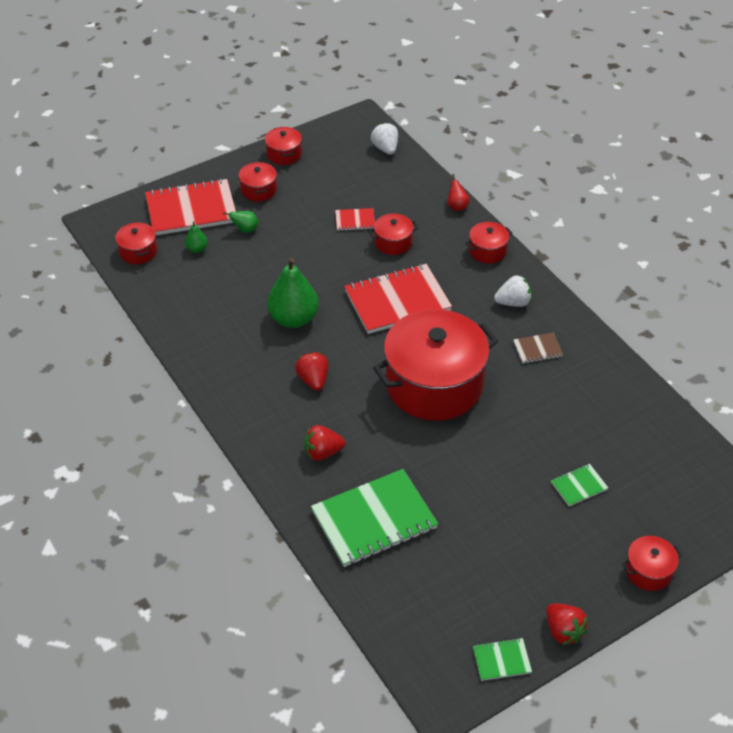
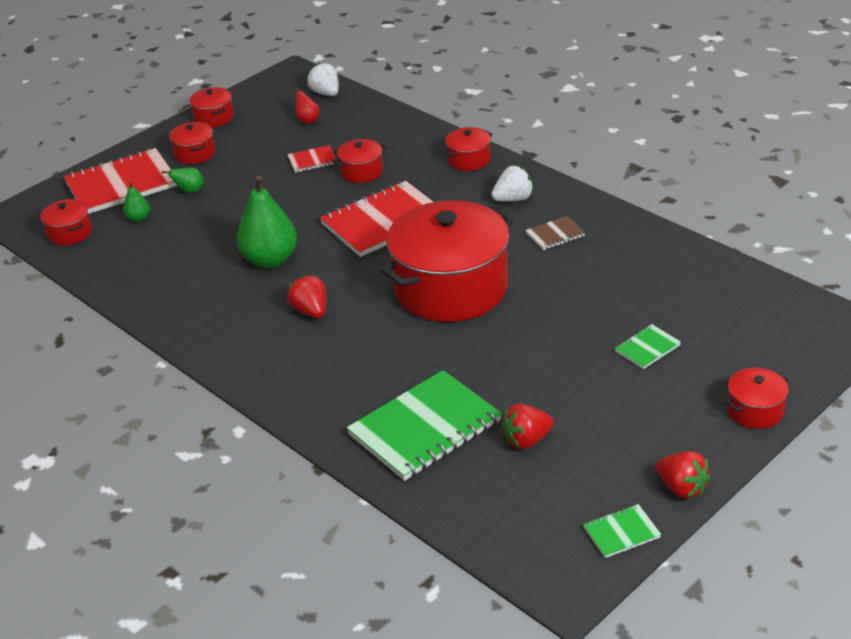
camera: 10 degrees left, 10 degrees down
(322, 452) = (343, 376): red strawberry -> red strawberry (526, 440)
(457, 206) = (422, 128): red pear -> red pear (308, 120)

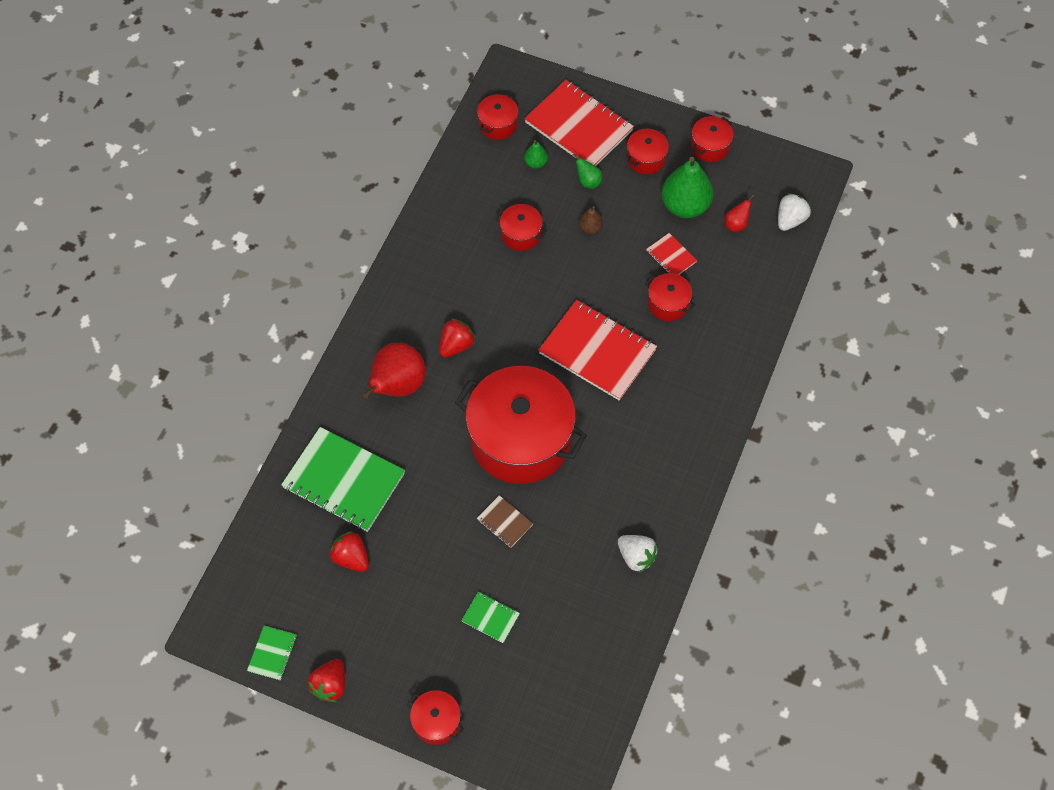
camera: 65 degrees right, 25 degrees up
(243, 200) = (590, 228): none -> brown pear
(270, 260) = (513, 286): green pear -> green pear (685, 206)
(331, 363) = (397, 386): none -> red pear
(469, 160) = (721, 386): red pot -> red pot (521, 234)
(513, 199) = (671, 445): white strawberry -> white strawberry (636, 557)
(555, 235) = (627, 498): brown notebook -> brown notebook (504, 522)
(621, 532) = (272, 653): green notebook -> green notebook turned 60 degrees clockwise

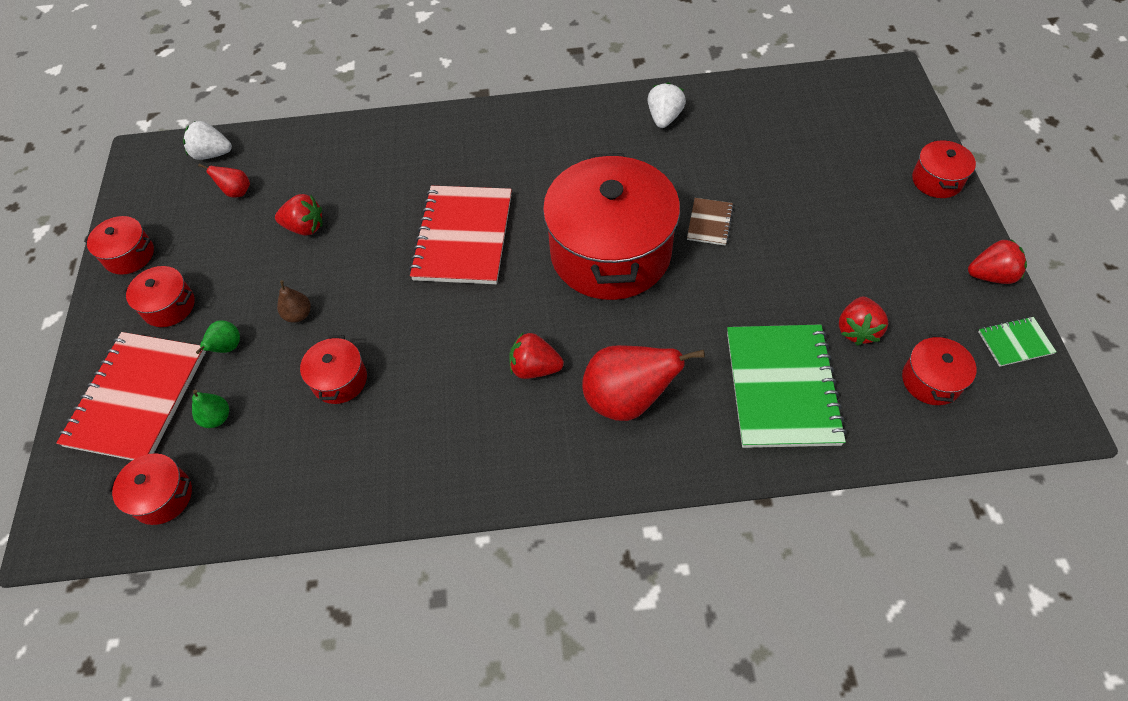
camera: 115 degrees left, 5 degrees down
(490, 618) = (810, 188): green notebook -> none
(668, 304) = (369, 205): red pot -> red pot (931, 380)
(671, 256) = (305, 227): red notebook -> red strawberry
(685, 206) = (228, 243): green pear -> none

